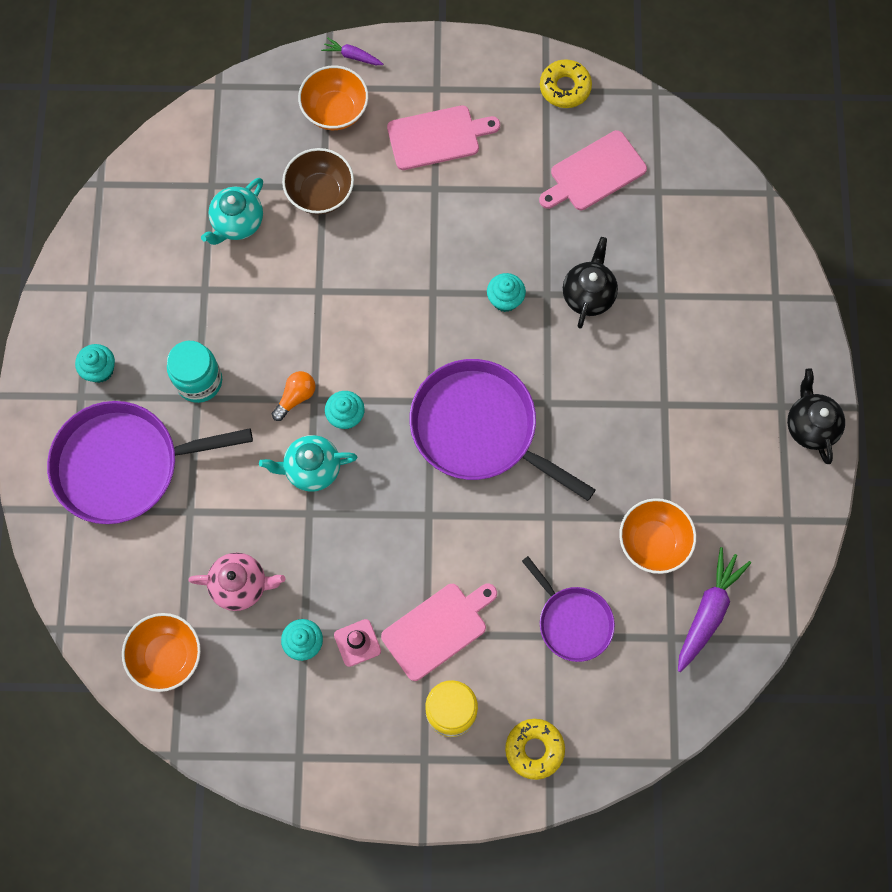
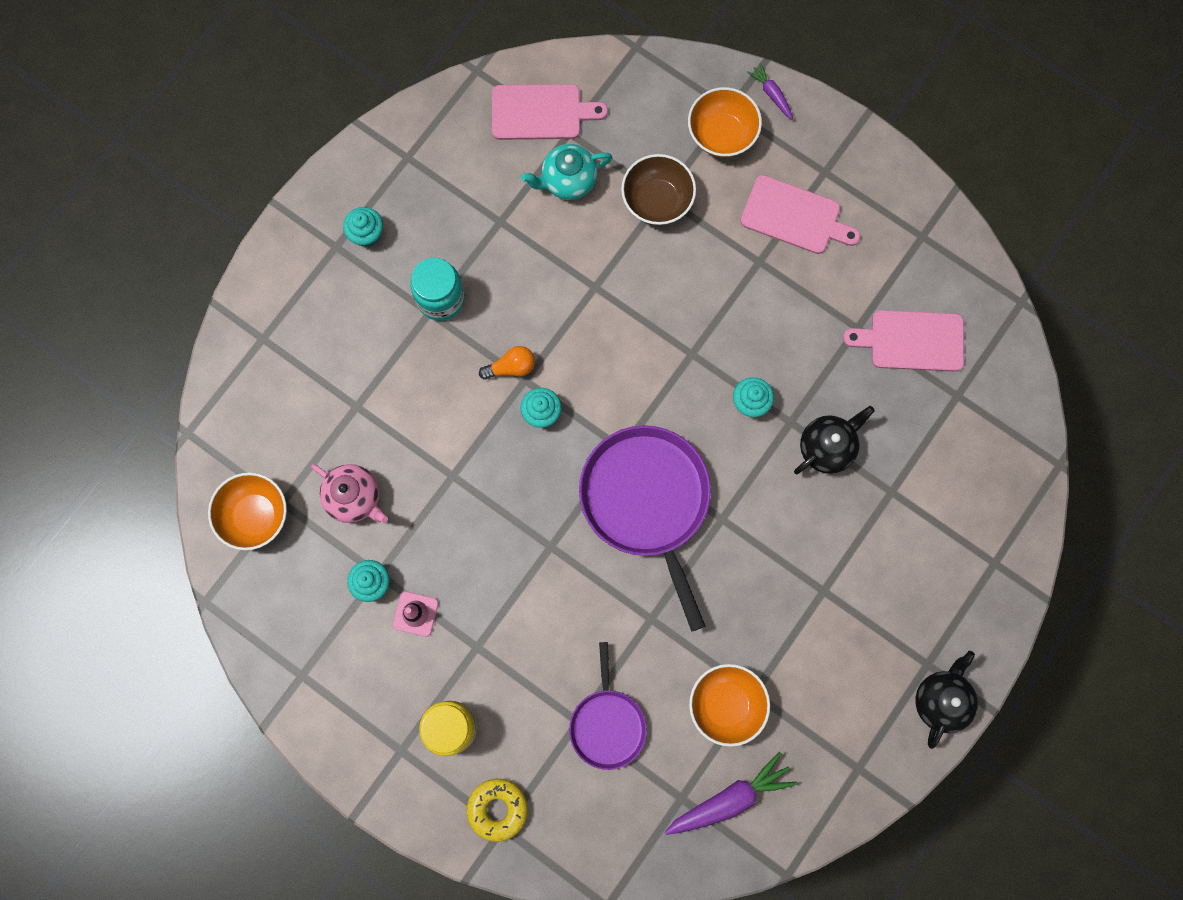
camera: 35 degrees right, 5 degrees up
(124, 465) = (331, 329): purple pan -> none
(311, 469) = (481, 438): turquoise teapot -> none
(437, 628) = (490, 649): pink cutting board -> pink cutting board (541, 112)
(565, 88) = (941, 245): yellow donut -> none

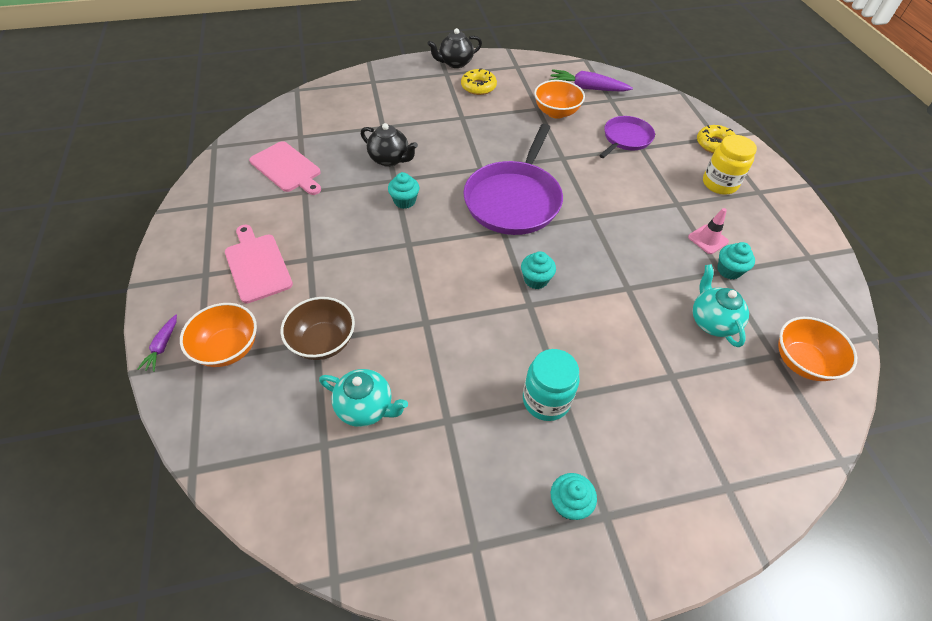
camera: 140 degrees left, 25 degrees down
(355, 498) = (712, 321): pink teapot -> turquoise teapot
(511, 367) = (532, 318): orange light bulb -> none
(541, 112) = (325, 483): pink cutting board -> none
(827, 447) = (390, 159): black teapot -> black teapot turned 150 degrees counterclockwise
(862, 672) = (478, 87): none -> yellow donut

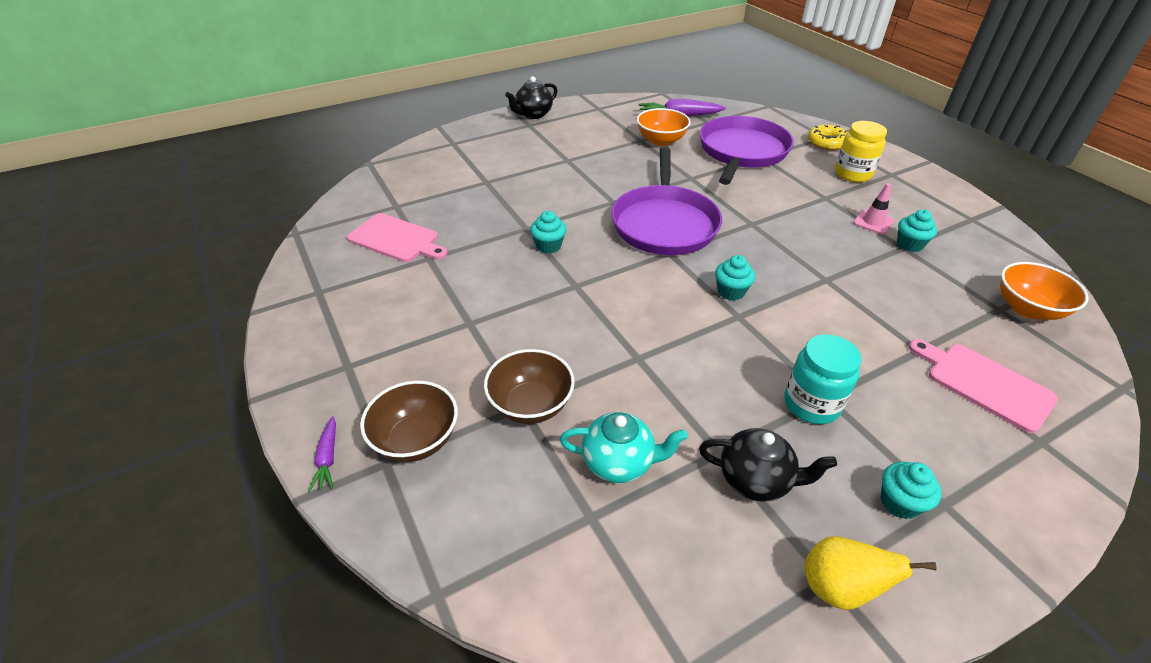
camera: 15 degrees left, 10 degrees down
(228, 348) = (416, 440): orange bowl -> brown bowl
(257, 265) = (408, 343): pink cutting board -> pink cutting board (984, 384)
(390, 159) = (511, 210): black teapot -> black teapot (756, 480)
(478, 87) = (569, 131): yellow donut -> none
(479, 555) = (839, 588): none -> yellow pear
(626, 138) = (742, 152): purple pan -> purple pan, size x1.75
(712, 321) = (924, 292): turquoise teapot -> none

